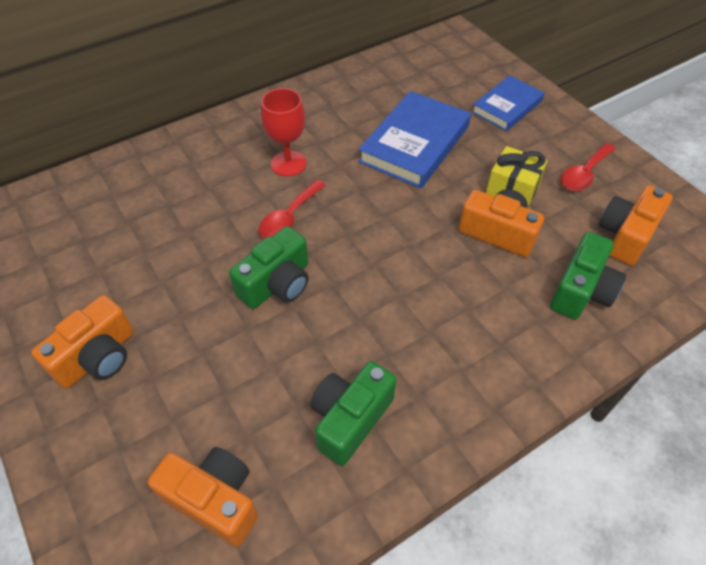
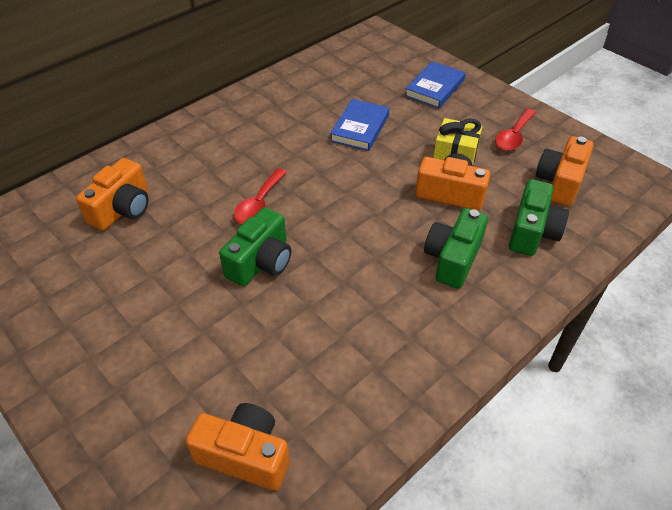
camera: 10 degrees left, 5 degrees down
(98, 357) = (103, 349): orange camera -> orange camera (122, 209)
(288, 163) = (248, 158): red goblet -> none
(350, 419) = (354, 366): green camera -> green camera (453, 259)
(414, 144) = (360, 128): blue book -> blue book, size x0.64

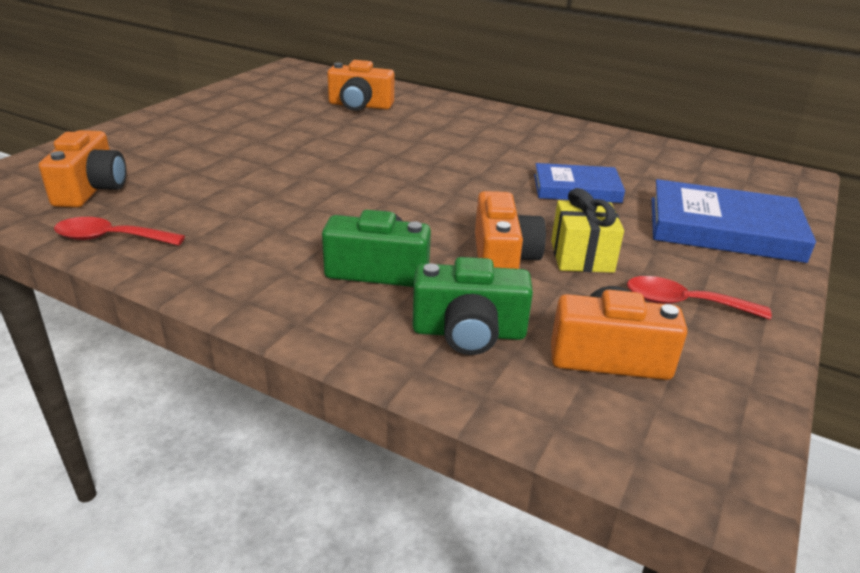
camera: 70 degrees right, 15 degrees down
(259, 204) = (403, 154): red spoon -> red spoon (110, 238)
(261, 262) = (322, 166): green camera -> none
(434, 88) = (723, 229): blue book -> blue book, size x1.57

